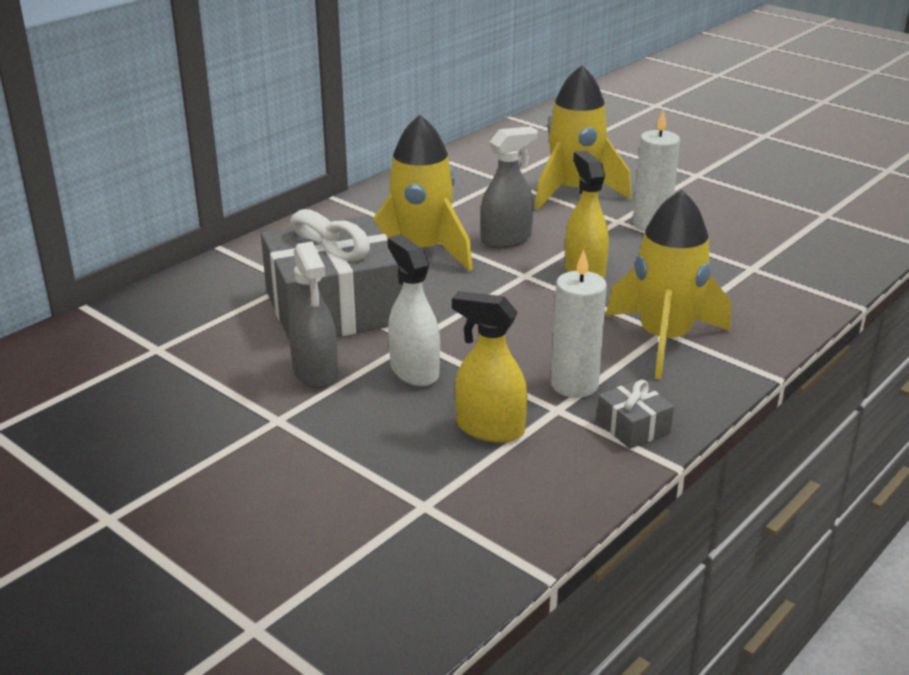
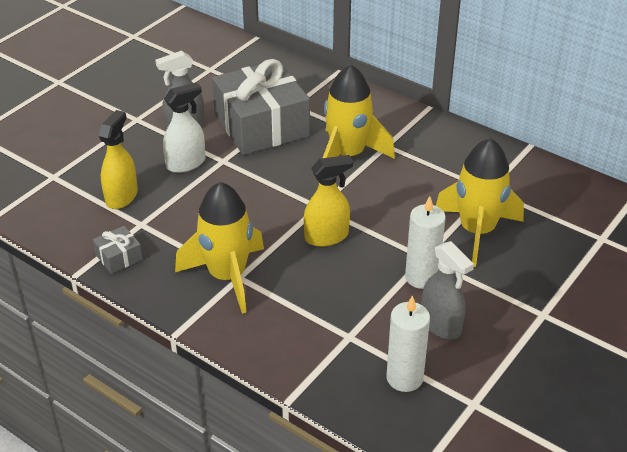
camera: 85 degrees right, 10 degrees up
(506, 240) = (375, 195): grey spray bottle -> grey spray bottle (441, 325)
(574, 385) = (168, 231): white candle -> white candle (404, 378)

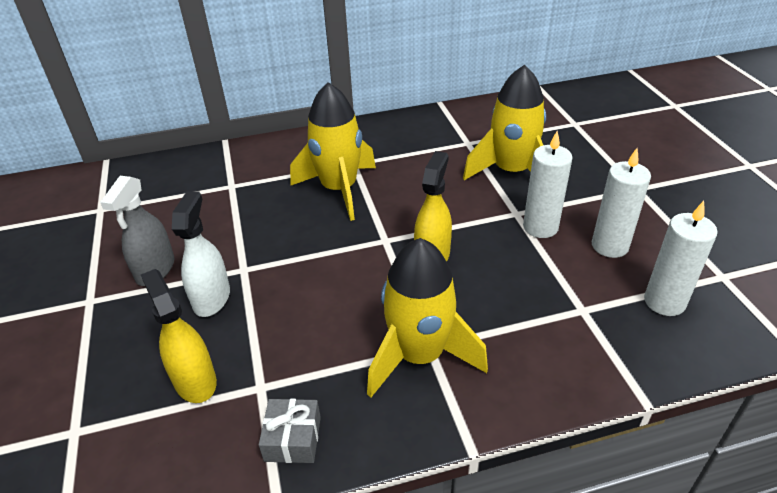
camera: 50 degrees left, 0 degrees up
(261, 125) = (229, 218): grey gift -> none
(441, 325) = (609, 246): grey spray bottle -> white candle

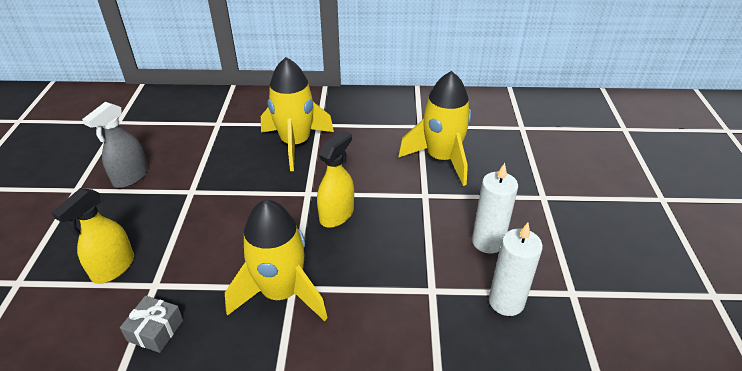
camera: 15 degrees right, 0 degrees up
(195, 381) = (113, 268): yellow spray bottle -> yellow spray bottle turned 135 degrees counterclockwise
(212, 298) = (157, 208): white spray bottle -> none
(540, 227) = (438, 212): white candle -> none

